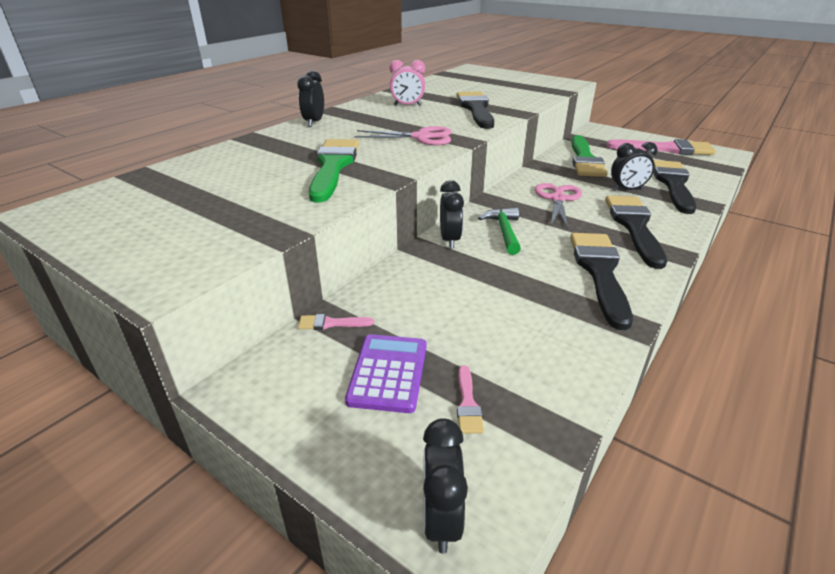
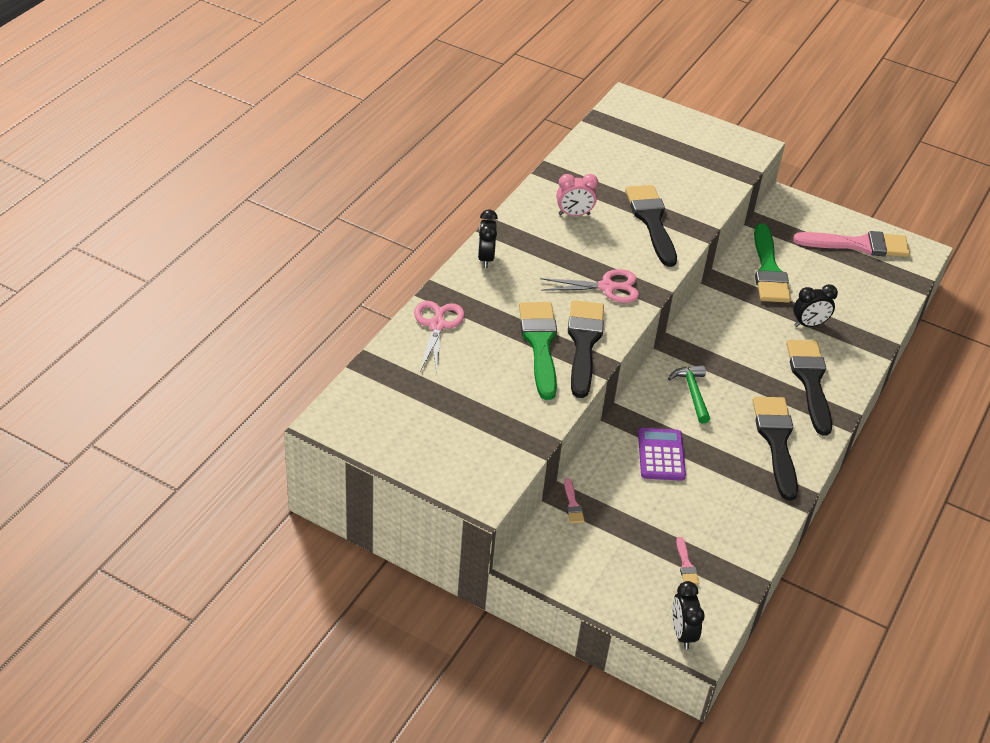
camera: 10 degrees left, 10 degrees up
(331, 323) = (572, 504): pink brush -> pink brush turned 90 degrees counterclockwise
(388, 373) = (628, 545): purple calculator -> purple calculator (661, 455)
(450, 240) = (645, 407): black clock -> none
(558, 199) = (740, 342): pink scissors -> pink scissors (437, 325)
(673, 184) = (856, 313): black brush -> black brush (584, 343)

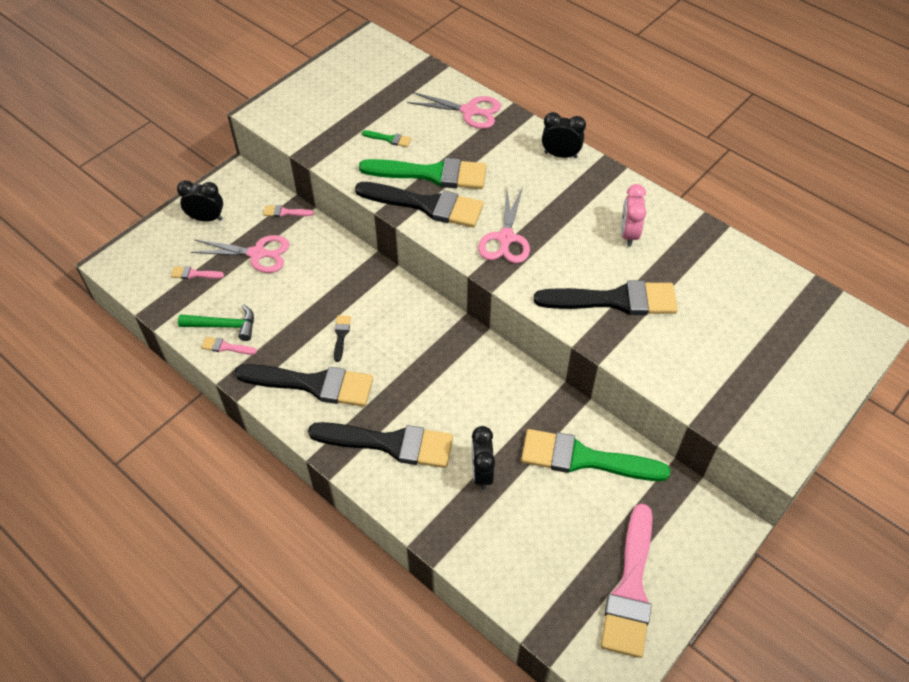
camera: 105 degrees right, 10 degrees up
(497, 382) = (389, 139): none -> green brush
(639, 516) = (257, 254): none -> pink scissors
(661, 455) = (322, 285): purple calculator -> none
(682, 633) = (130, 255): black clock -> black clock (206, 218)
(692, 393) = (396, 329): green hammer -> green hammer (224, 326)
(715, 430) = (341, 335): none -> black brush
(764, 515) = (226, 347): none -> pink brush

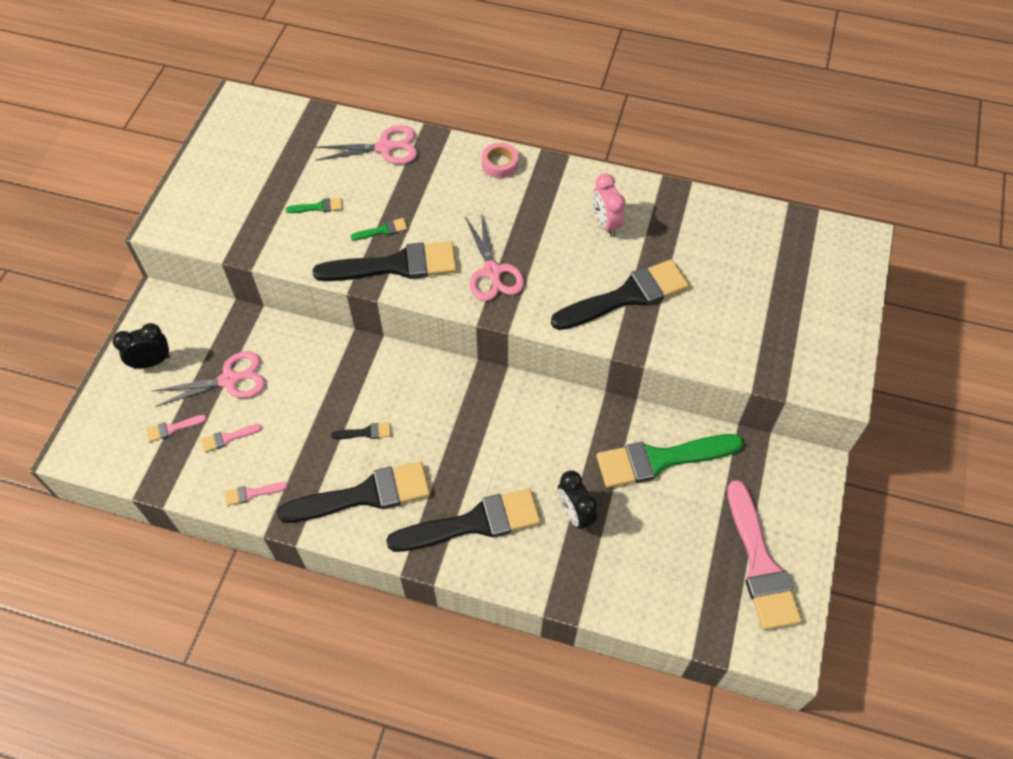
camera: 25 degrees left, 5 degrees up
(224, 326) = (237, 471): green hammer -> none
(285, 212) = (234, 323): pink brush -> pink brush (228, 438)
(341, 335) = (365, 432): black brush -> black brush turned 105 degrees clockwise
(431, 174) = (382, 230): green brush -> green brush, size x0.41
(560, 155) = (500, 164): black clock -> pink tape

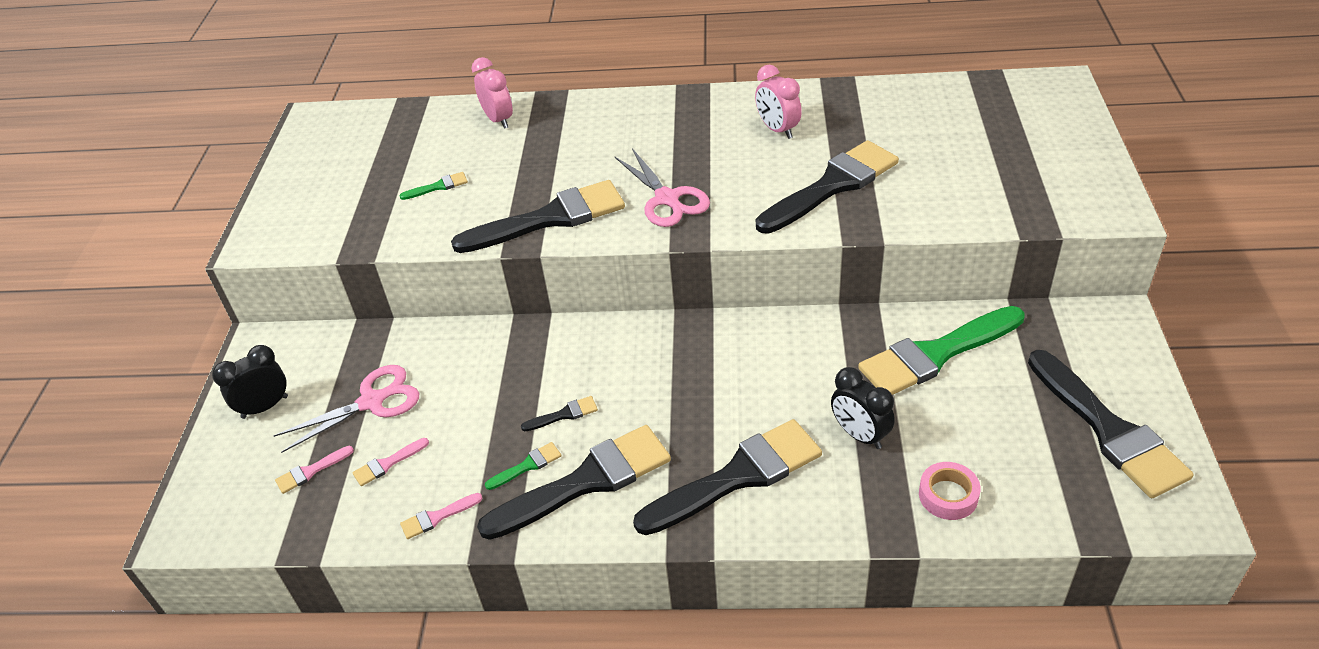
camera: 10 degrees left, 15 degrees down
(382, 230) = (522, 190): green brush -> green brush (527, 466)
(385, 148) = (498, 120): pink scissors -> pink clock
(500, 164) = (635, 106): pink tape -> pink tape (948, 495)
(760, 564) = (1108, 430): pink brush -> black brush

